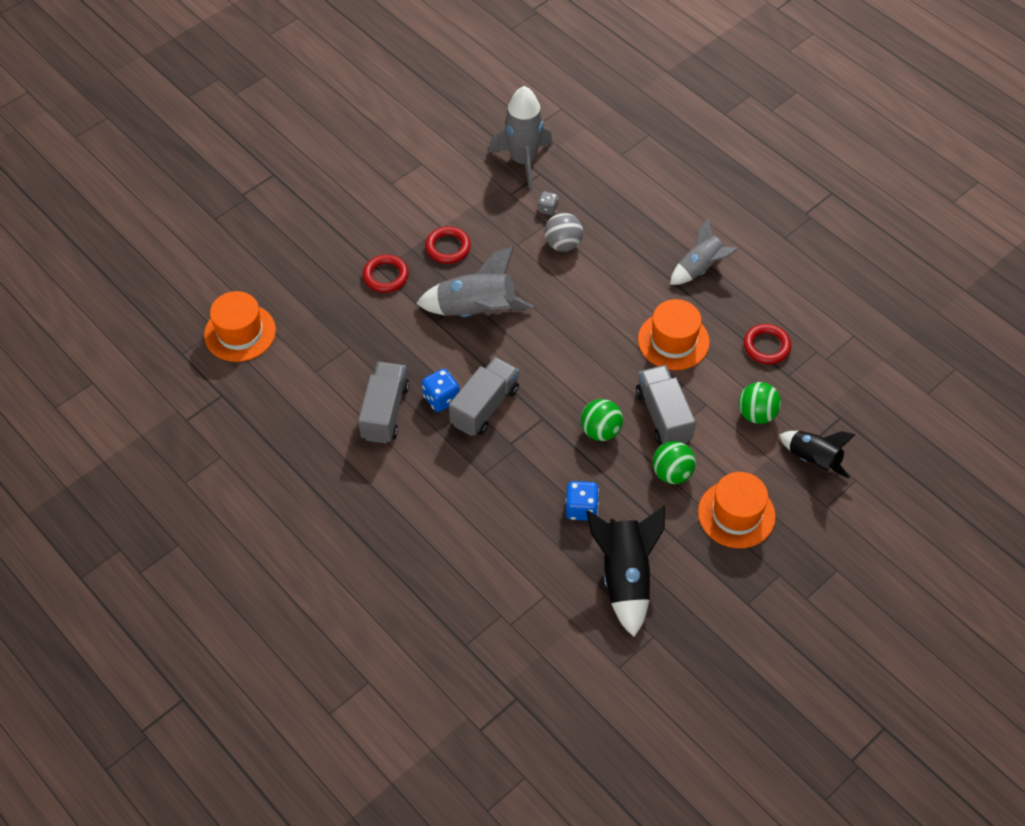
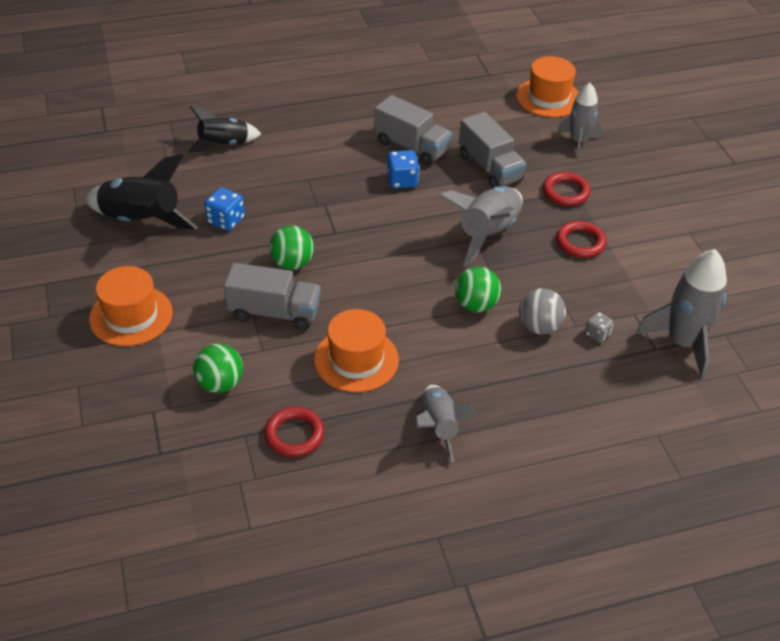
camera: 115 degrees right, 10 degrees down
(302, 289) = (578, 141): none -> grey rocket
(484, 406) = (374, 202): grey truck -> grey truck (489, 168)
(672, 473) = (209, 291): green ball -> green ball (476, 305)
(813, 460) = (133, 402): black rocket -> black rocket (224, 145)

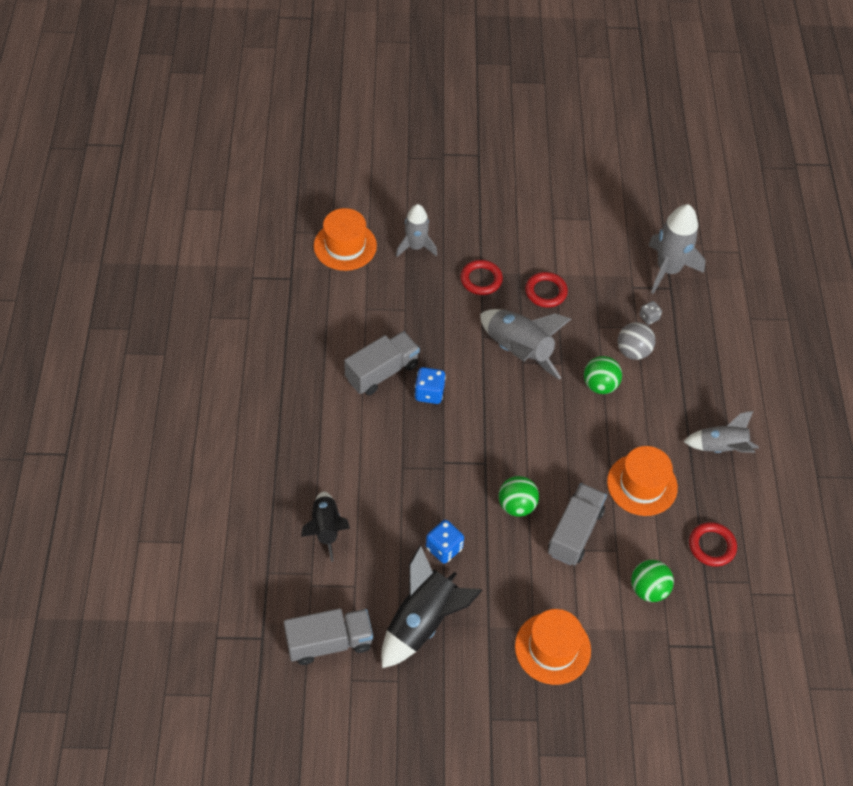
camera: 75 degrees left, 10 degrees up
(489, 168) = (431, 322): grey truck -> grey truck (329, 642)

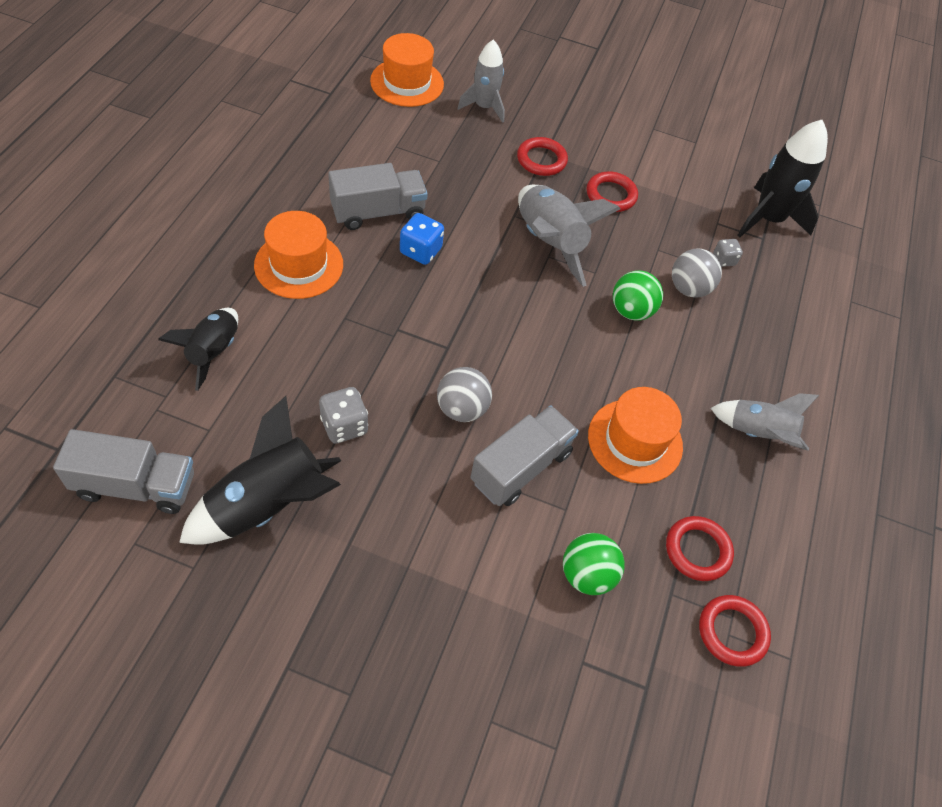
camera: 15 degrees right, 0 degrees up
(444, 548) = (344, 426): blue dice -> grey dice
(516, 505) = (462, 409): green ball -> grey ball
(552, 648) = (420, 603): orange hat -> orange hat (299, 265)
(668, 269) = (768, 219): grey rocket -> black rocket
(752, 591) = (732, 632): none -> red ring

